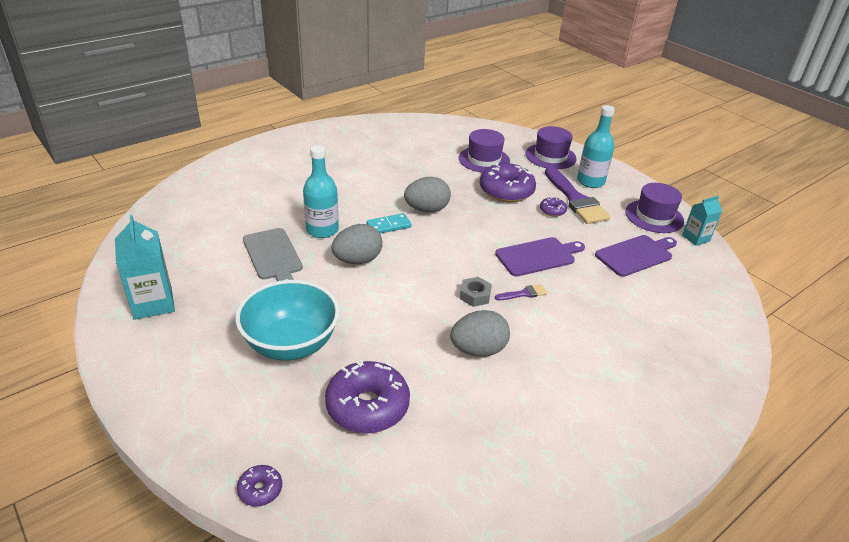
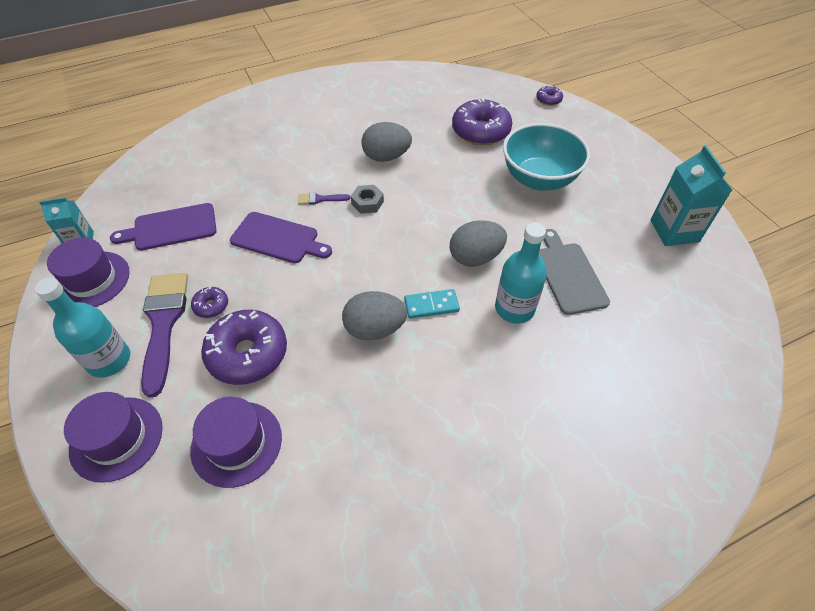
camera: 165 degrees left, 15 degrees up
(538, 256) = (278, 239): purple cutting board -> purple cutting board turned 150 degrees counterclockwise

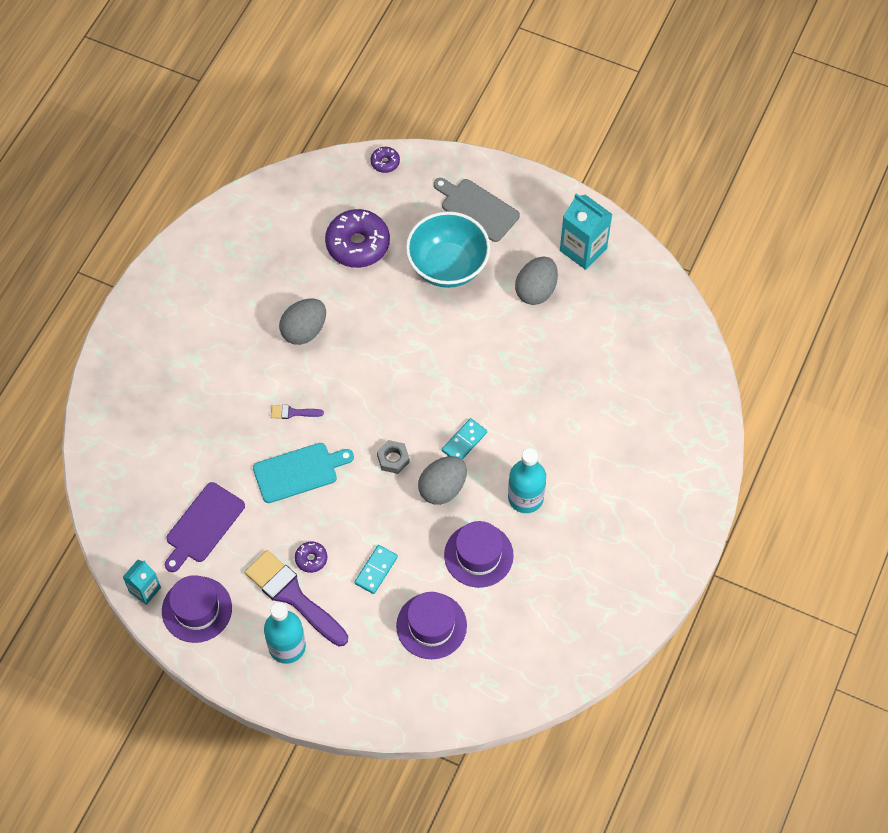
camera: 40 degrees left, 10 degrees up
(116, 438) = (354, 682): purple hat -> purple hat (478, 555)
(248, 354) = (376, 570): purple donut -> turquoise domino
(278, 239) = (299, 472): purple cutting board -> turquoise cutting board
(320, 199) = (293, 412): purple brush -> purple brush turned 45 degrees clockwise
(367, 203) = (334, 388): grey nut -> grey nut (393, 459)
(475, 257) = (461, 379): grey egg -> grey egg (536, 290)
(514, 308) = (521, 402): turquoise bottle -> turquoise bottle (525, 498)
(569, 275) = (537, 346): grey cutting board -> grey cutting board (477, 208)

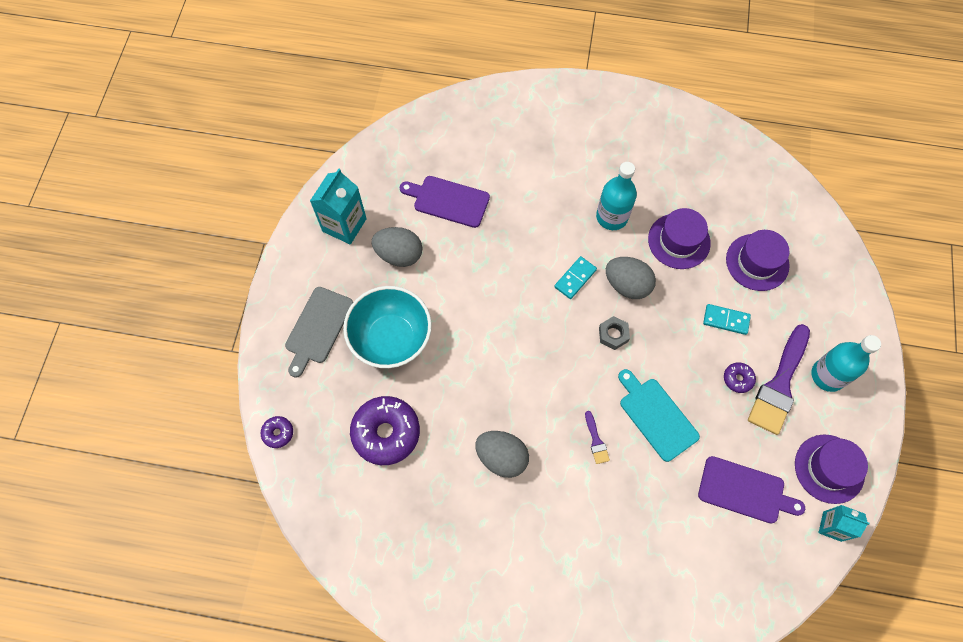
camera: 105 degrees left, 5 degrees up
(464, 442) = (575, 278): turquoise domino -> turquoise domino turned 75 degrees counterclockwise
(587, 347) = (448, 201): none -> purple cutting board

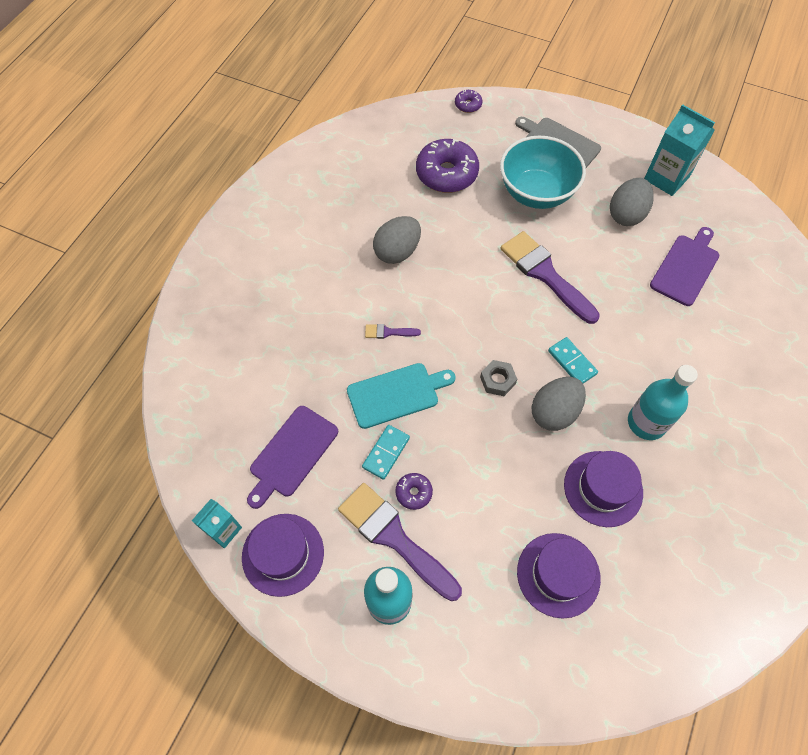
camera: 105 degrees right, 5 degrees down
(489, 315) = (545, 274): none -> purple brush
(726, 320) = (488, 506): turquoise domino -> turquoise domino (386, 452)

